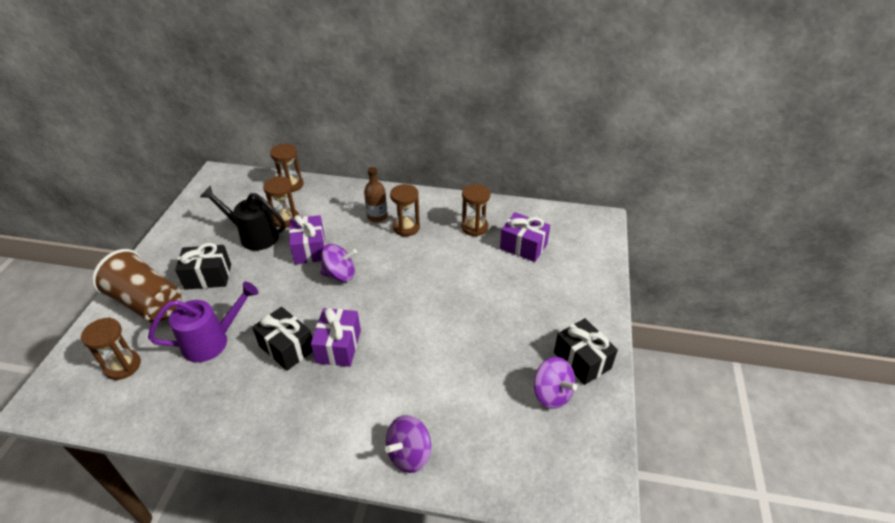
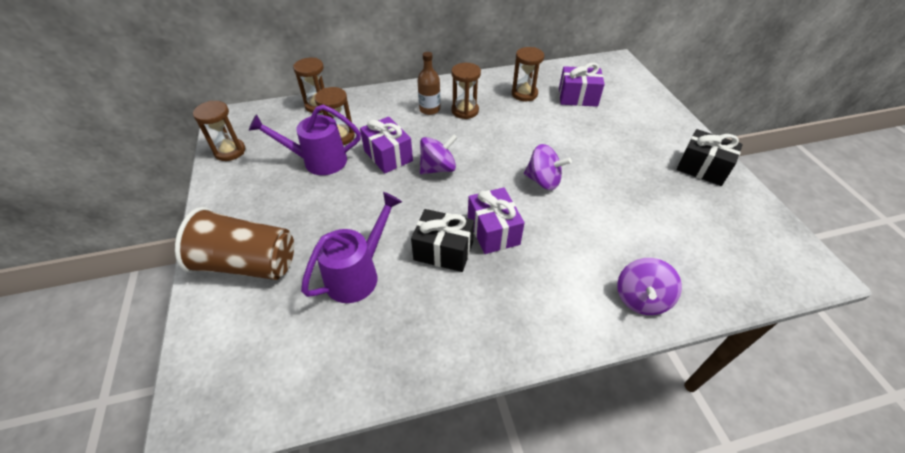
camera: 25 degrees left, 5 degrees up
(123, 366) = (272, 339): brown hourglass -> brown hourglass (230, 151)
(208, 276) = (299, 214): black gift -> none
(254, 236) = (318, 161): black watering can -> purple watering can
(552, 394) = (705, 202): purple spinning top -> purple spinning top (543, 181)

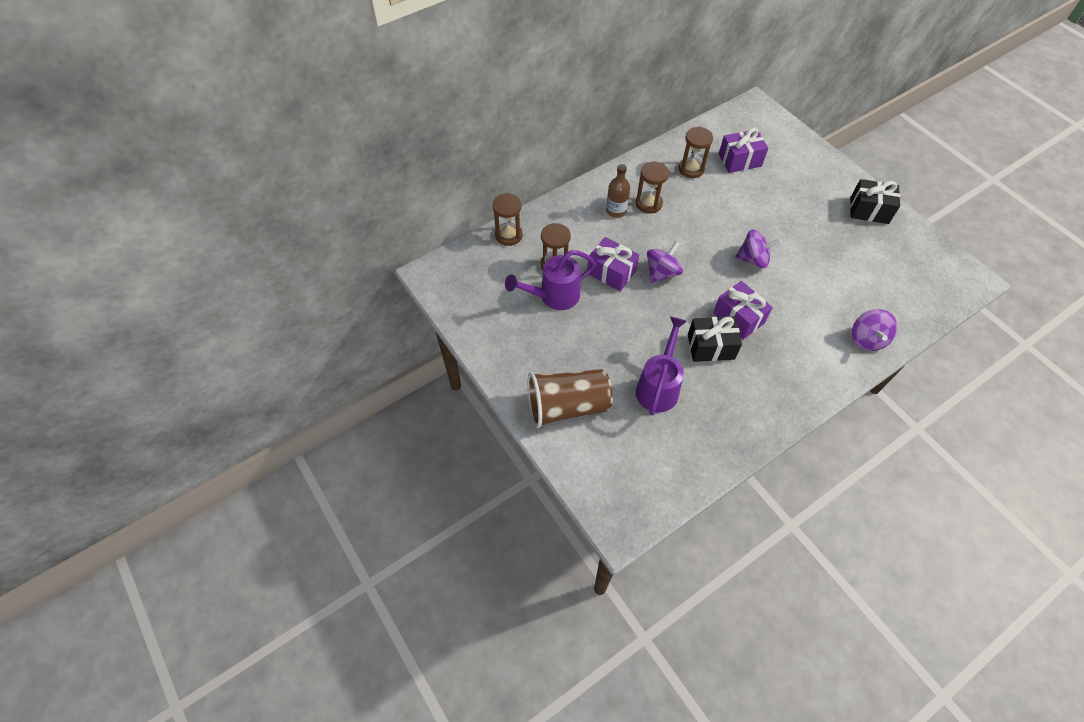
camera: 20 degrees left, 10 degrees up
(230, 151) = (465, 310): brown hourglass -> none

